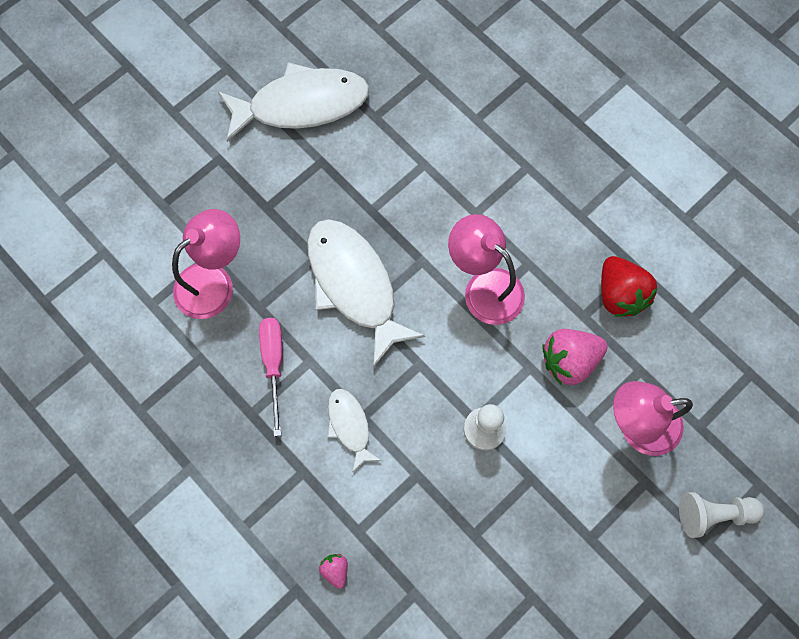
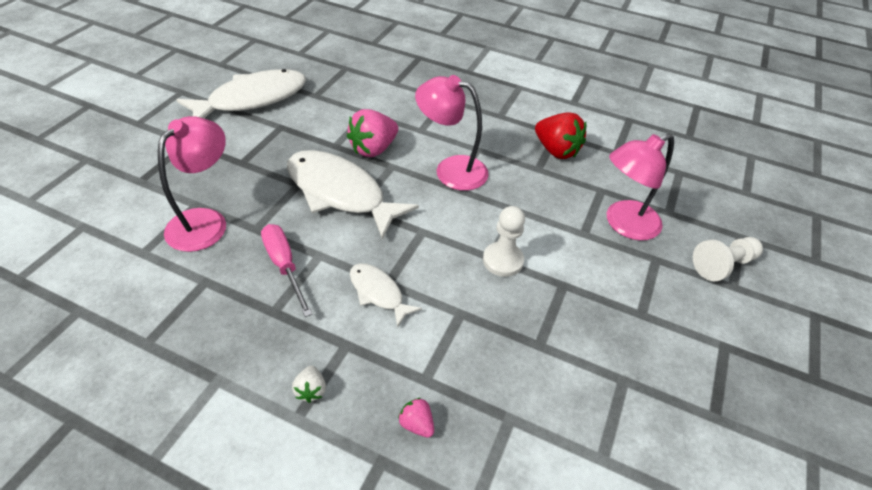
camera: 25 degrees left, 25 degrees down
(260, 506) = (311, 390): none -> white strawberry
(569, 361) = (544, 197): pink strawberry -> pink strawberry (373, 149)

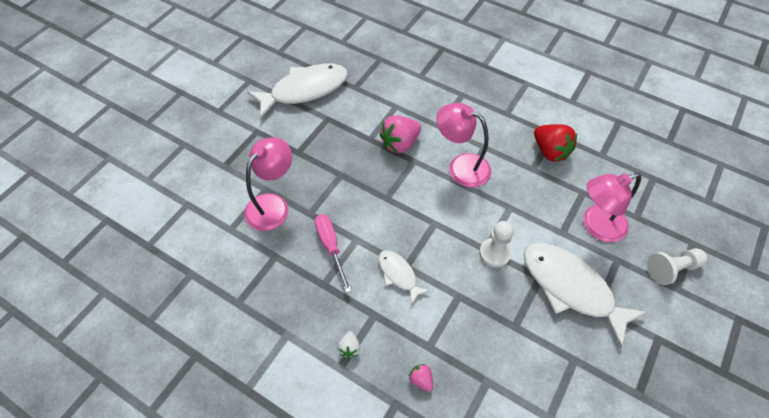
camera: 10 degrees right, 10 degrees up
(340, 193) = (373, 185): white fish -> white fish (571, 288)

